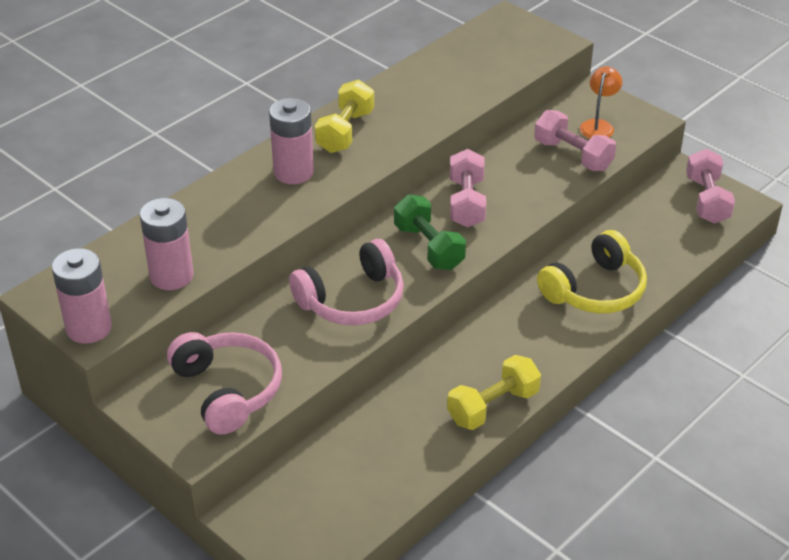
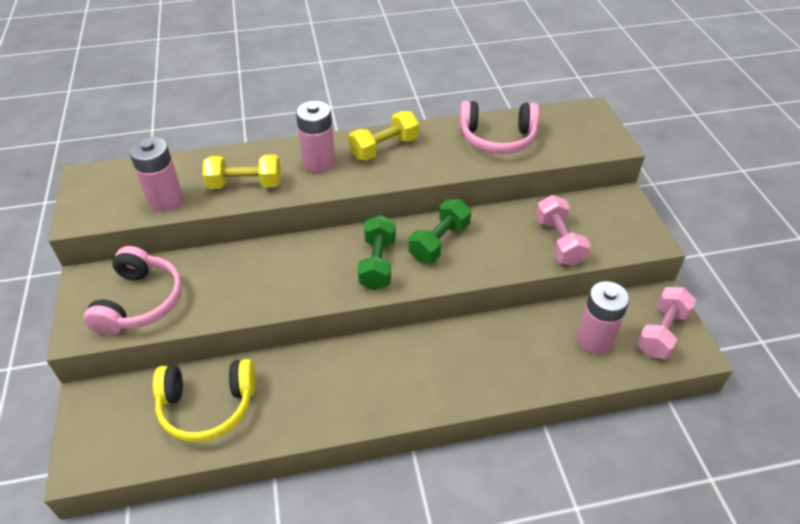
camera: 35 degrees right, 5 degrees up
(89, 328) = (81, 212): pink battery -> pink battery (594, 339)
(352, 300) = (285, 277): pink headphones -> pink headphones (497, 138)
(467, 203) = (439, 242): pink dumbbell -> green dumbbell
(493, 406) = (324, 418): yellow dumbbell -> yellow dumbbell (245, 184)
(595, 290) = (494, 363): yellow headphones -> yellow headphones (207, 406)
(598, 125) = (603, 226): orange lamp -> none

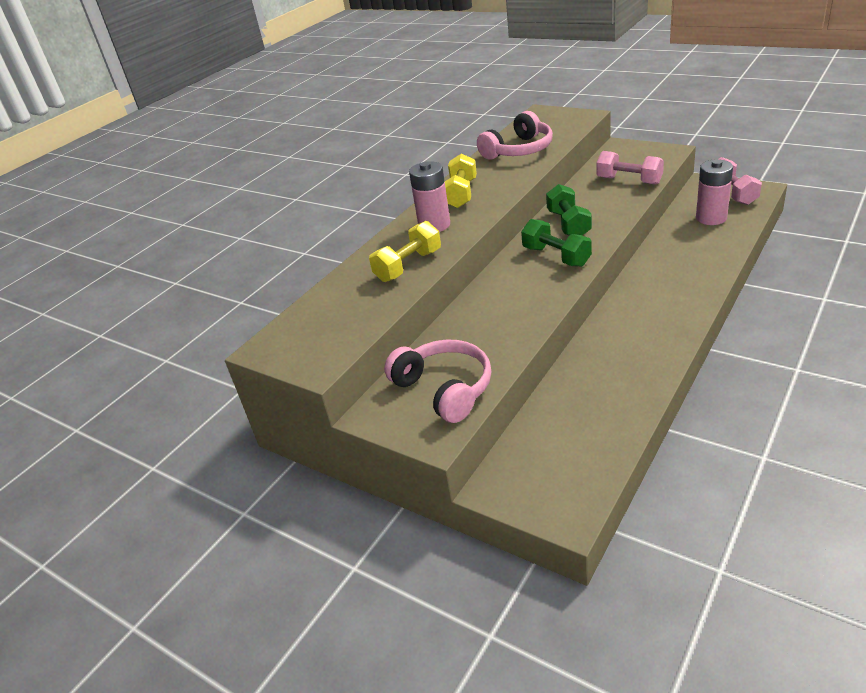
camera: 40 degrees left, 10 degrees down
(166, 200) = (368, 311): pink battery -> none
(207, 406) = (582, 415): yellow headphones -> none

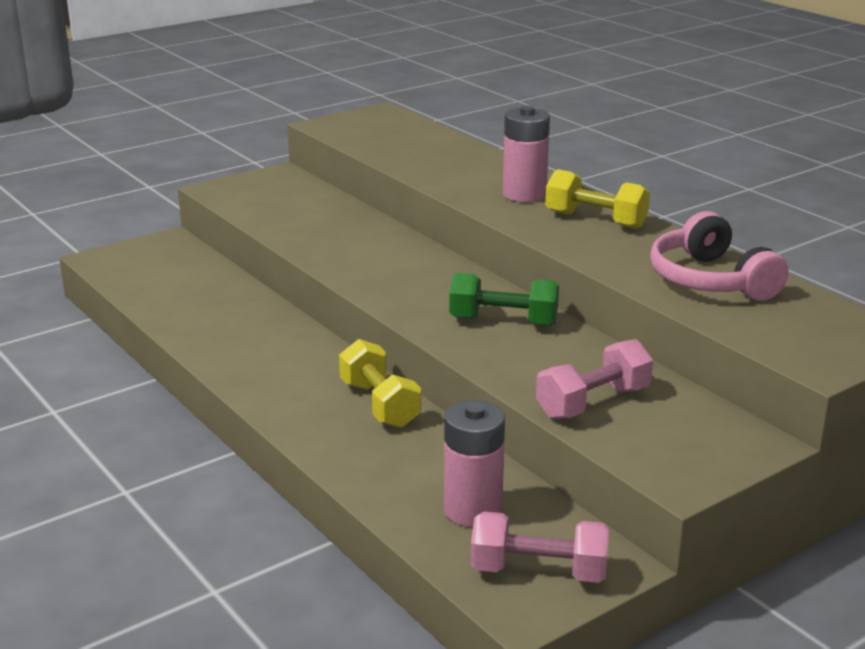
camera: 105 degrees right, 10 degrees down
(408, 266) = (445, 171): yellow dumbbell -> yellow dumbbell (380, 404)
(444, 389) = (271, 201): pink headphones -> none
(556, 256) = (428, 294): green dumbbell -> none

